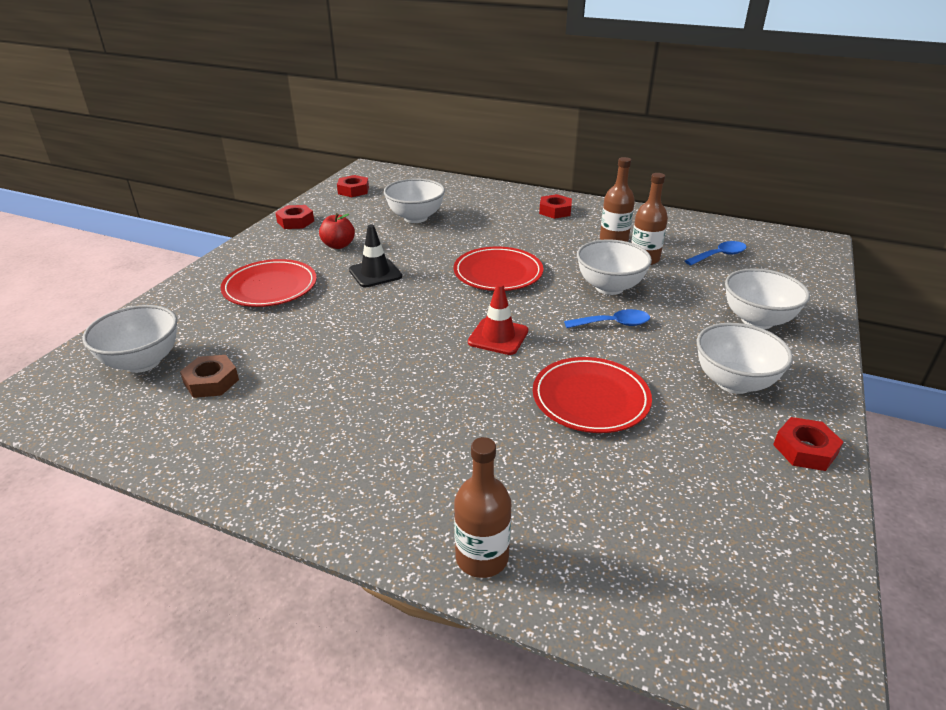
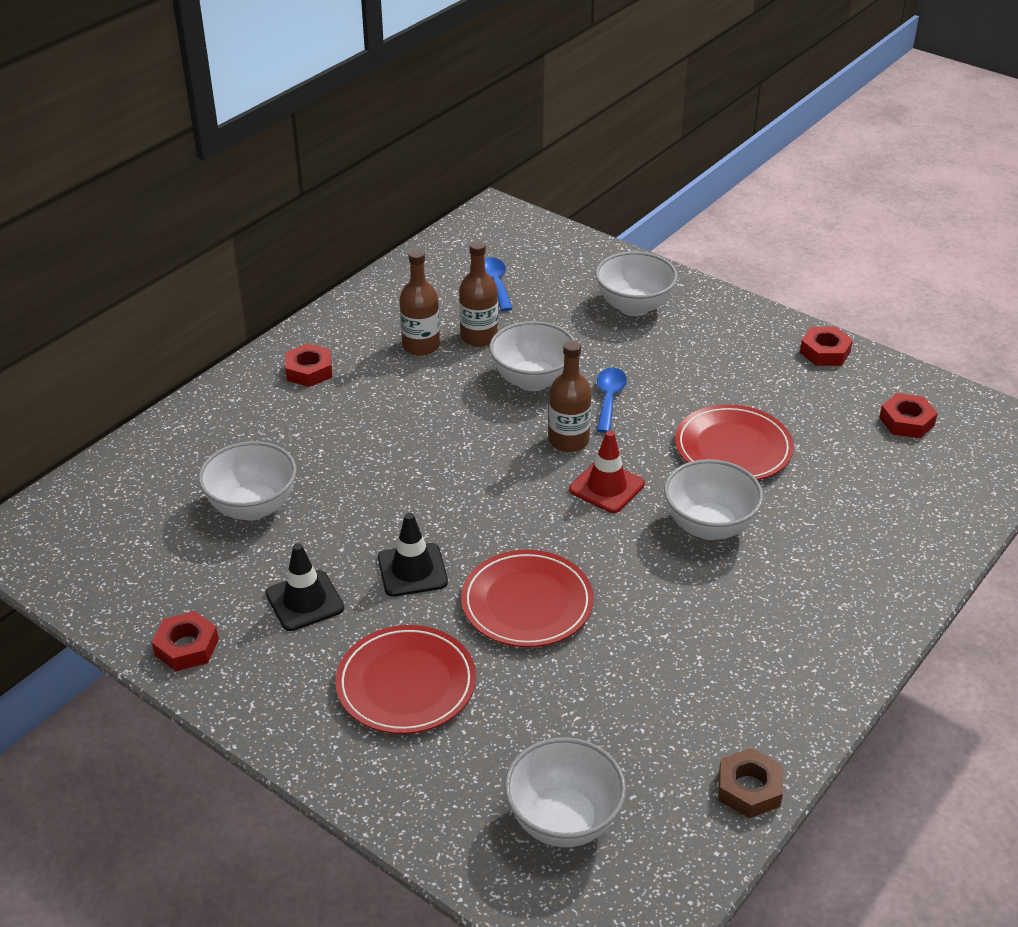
camera: 75 degrees left, 5 degrees up
(211, 382) = (629, 744): brown nut -> brown nut (749, 789)
(338, 245) = (305, 601): red apple -> black traffic cone
(353, 190) = (97, 566): red nut -> red nut (906, 421)
(482, 557) = (923, 559): brown bottle -> brown bottle (568, 440)
(498, 273) = (461, 458): red plate -> red plate (527, 603)
(733, 382) = (729, 356): white bowl -> white bowl (709, 526)

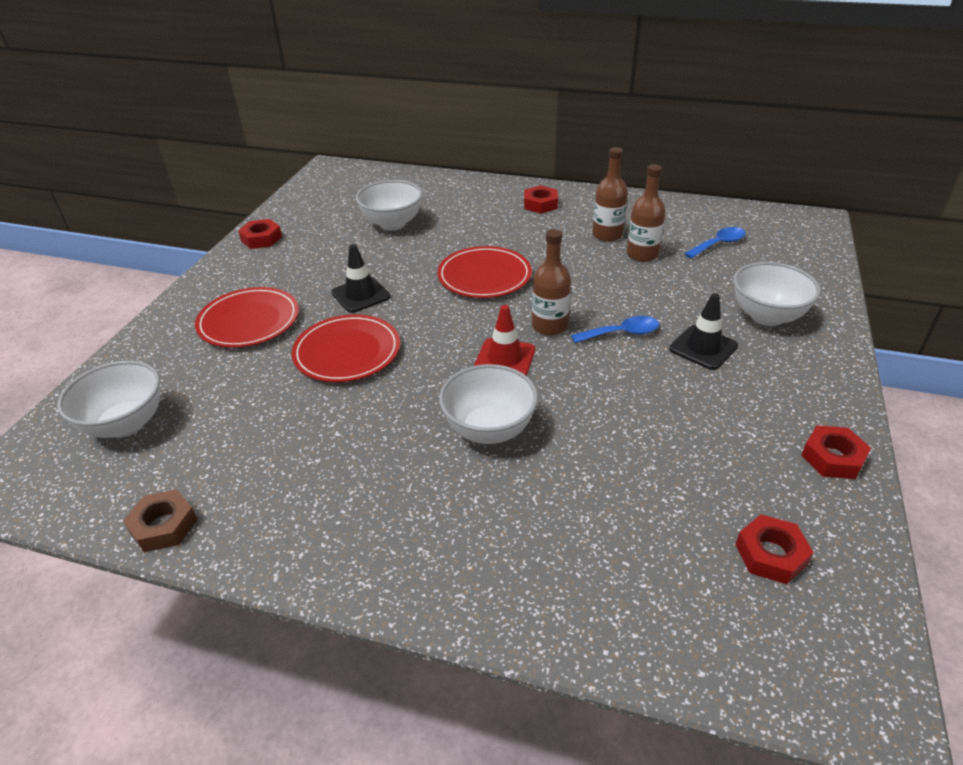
camera: 70 degrees right, 0 degrees up
(305, 601) = (314, 264): black traffic cone -> black traffic cone (703, 347)
(532, 380) = (611, 291): white bowl -> none
(733, 448) = (611, 422): red plate -> red plate (484, 276)

